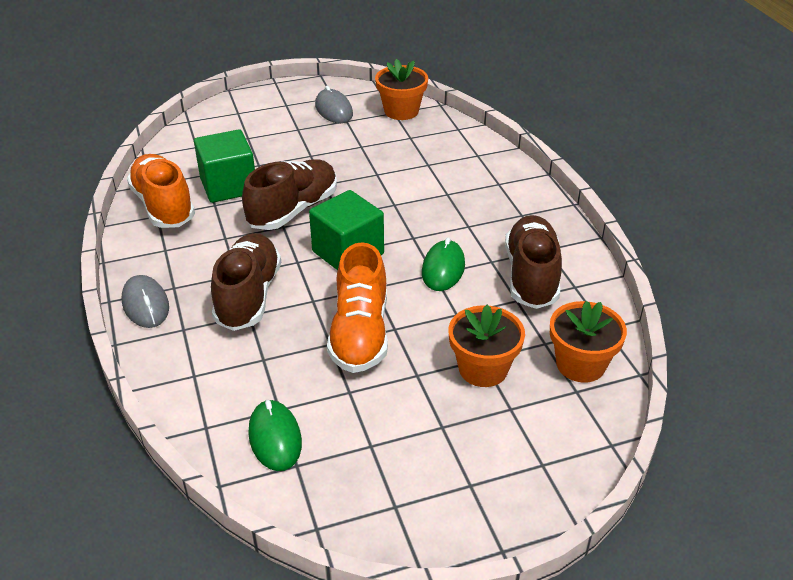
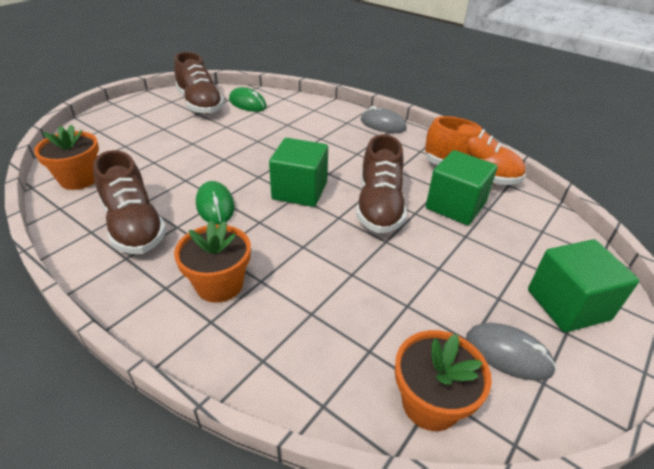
camera: 145 degrees right, 0 degrees up
(248, 296) = (333, 145): brown shoe -> brown shoe (200, 104)
(262, 112) = (568, 305): none -> green cube
(360, 333) = (243, 150): orange shoe -> none
(483, 369) = (150, 157): orange flower pot -> orange flower pot (219, 284)

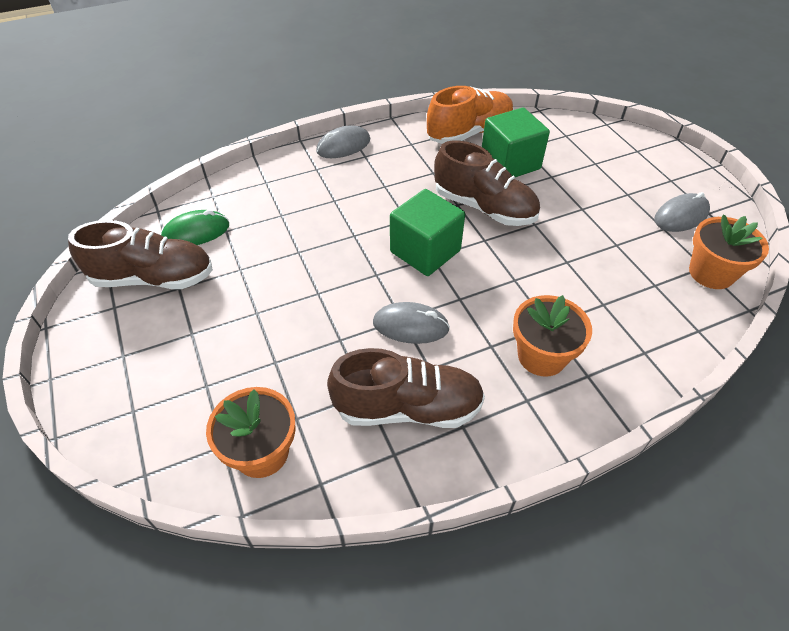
camera: 60 degrees left, 10 degrees up
(215, 205) = (410, 326): green mouse -> grey mouse
(568, 305) = (647, 166): green cube -> none

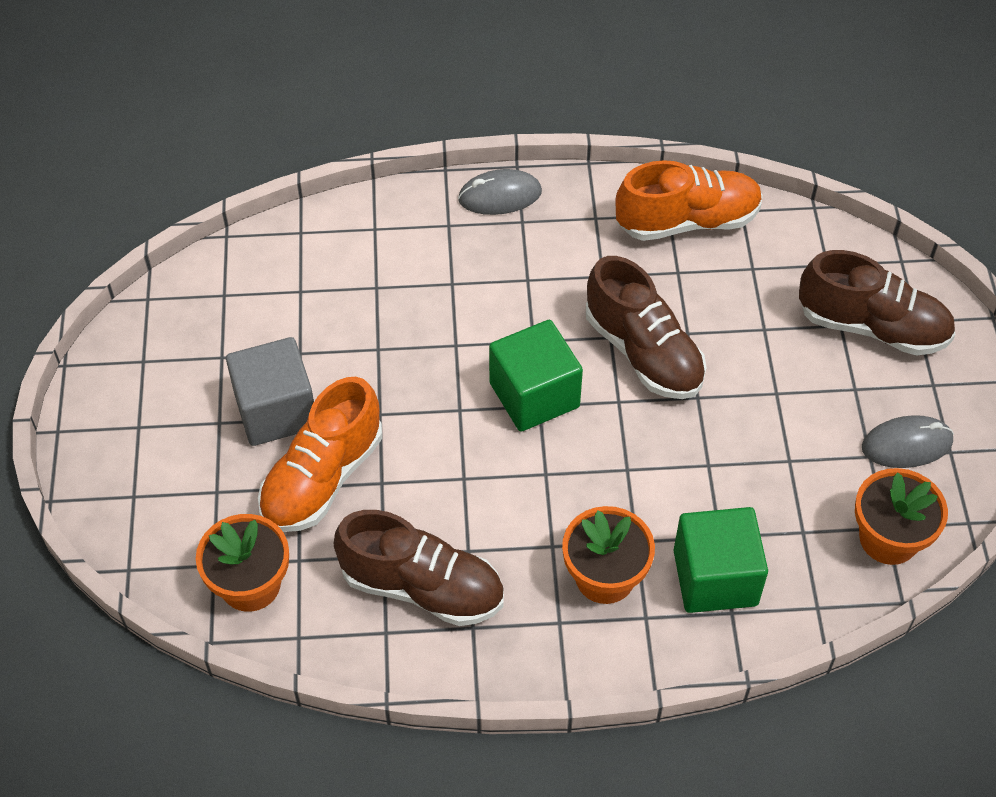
camera: 20 degrees right, 5 degrees up
(153, 278) = (196, 335): brown shoe -> brown shoe (872, 327)
(196, 232) = (264, 283): green mouse -> none
(236, 313) = (276, 411): none -> grey cube
(291, 350) = (322, 478): none -> orange shoe
(410, 326) = (470, 491): grey mouse -> none
(510, 163) = (717, 290): green cube -> green cube (715, 577)

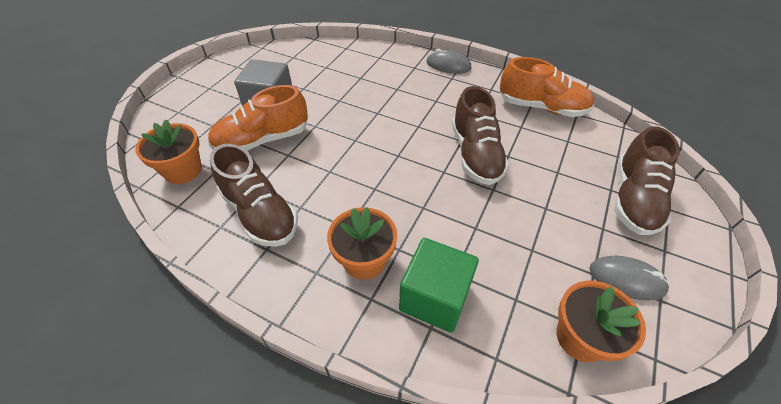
camera: 30 degrees right, 5 degrees down
(534, 395) = (399, 149): green cube -> none
(872, 327) = (633, 199): brown shoe -> brown shoe turned 60 degrees clockwise

